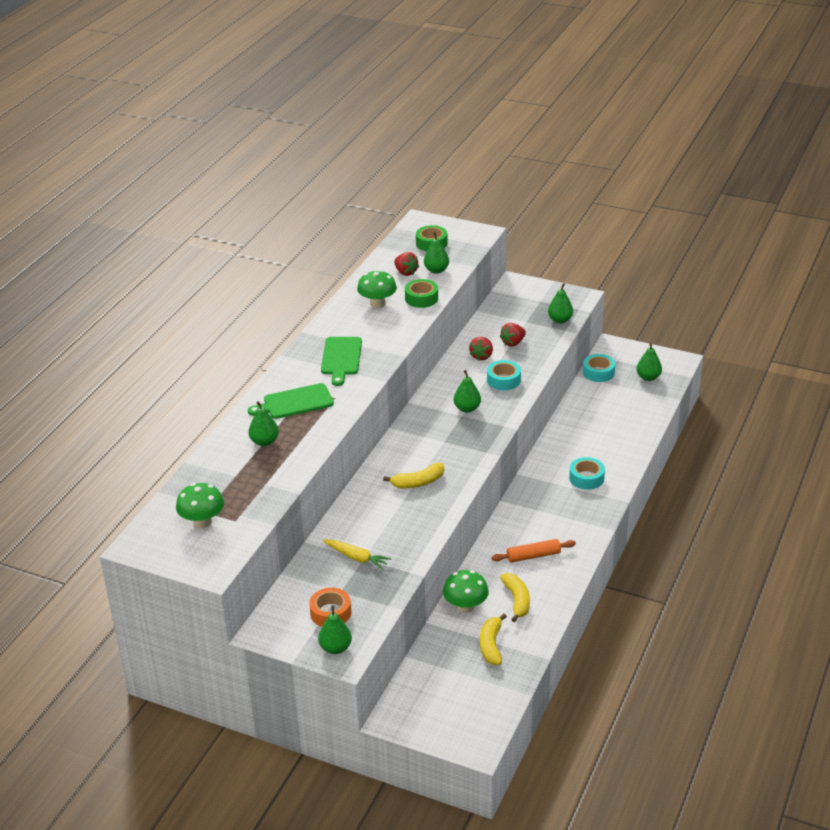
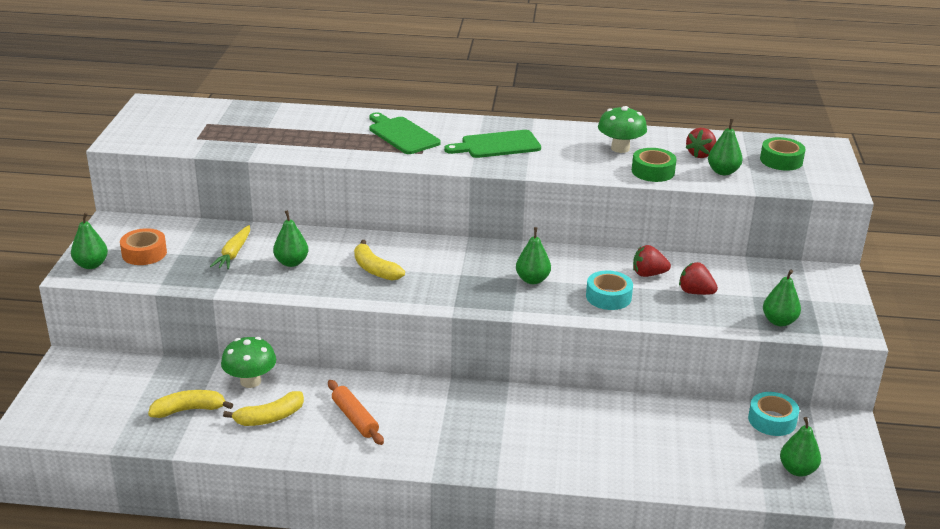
camera: 70 degrees right, 5 degrees down
(202, 521) = (191, 124): green mushroom -> none
(264, 442) = (327, 131): green pear -> green pear (291, 262)
(586, 478) = (528, 441): turquoise tape -> none

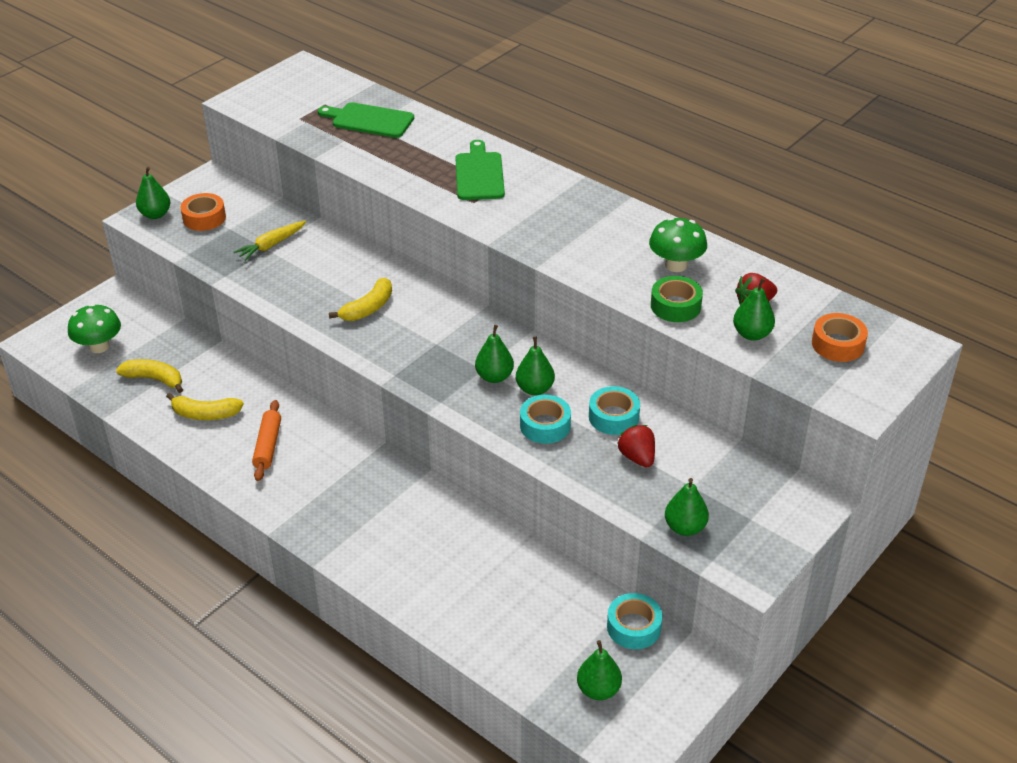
camera: 35 degrees right, 10 degrees up
(250, 381) = (223, 373): green mushroom -> green mushroom (99, 346)
(291, 262) = (307, 273): green pear -> green pear (535, 389)
(375, 269) = (368, 308): yellow banana -> yellow banana turned 135 degrees counterclockwise
(497, 145) = (555, 218): green cutting board -> green cutting board (369, 120)
(648, 274) = (613, 417): red strawberry -> turquoise tape
(781, 160) = (838, 344): green tape -> orange tape

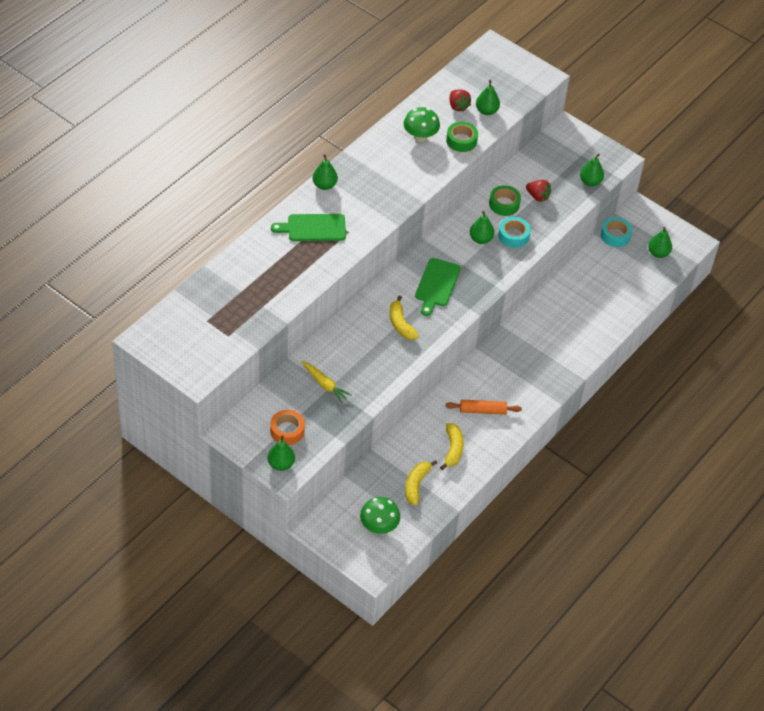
camera: 95 degrees left, 10 degrees up
(368, 308) = (401, 324): yellow banana -> yellow banana turned 150 degrees counterclockwise
(369, 120) = (234, 292): green cutting board -> green cutting board (436, 285)
(494, 377) = (470, 258): green pear -> green pear (324, 185)
(613, 417) = (504, 204): turquoise tape -> green tape
(637, 457) = (537, 196): red strawberry -> red strawberry turned 120 degrees counterclockwise
(838, 344) = (494, 77): orange tape -> none

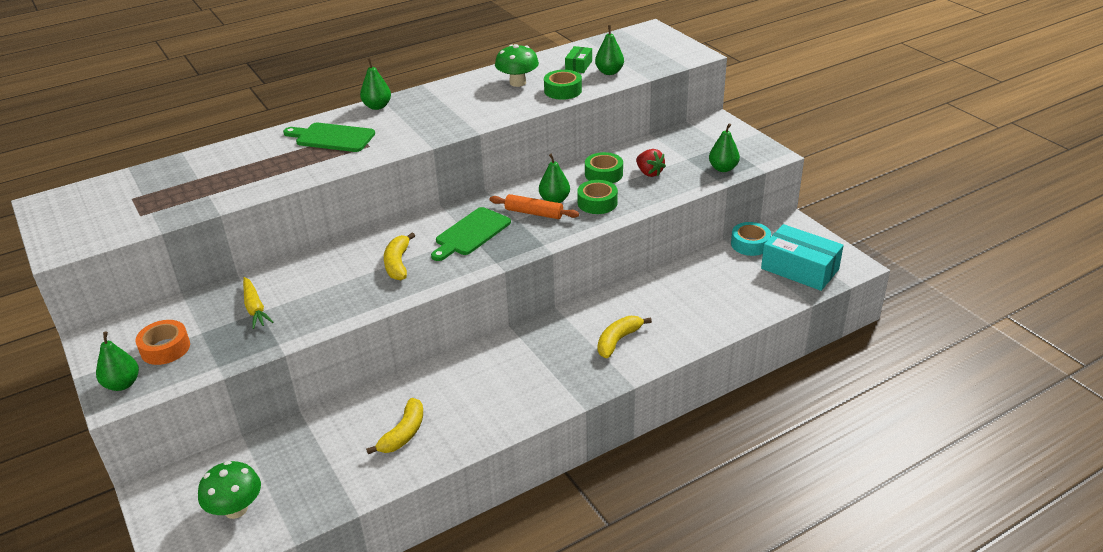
camera: 25 degrees right, 15 degrees down
(416, 485) = (324, 467): yellow banana -> yellow banana (618, 341)
(458, 106) = (578, 66): red strawberry -> green box
(483, 410) = (473, 396): orange rolling pin -> orange rolling pin (534, 213)
(513, 236) = (597, 203): turquoise tape -> green tape
(658, 253) = (799, 269): green pear -> turquoise box

